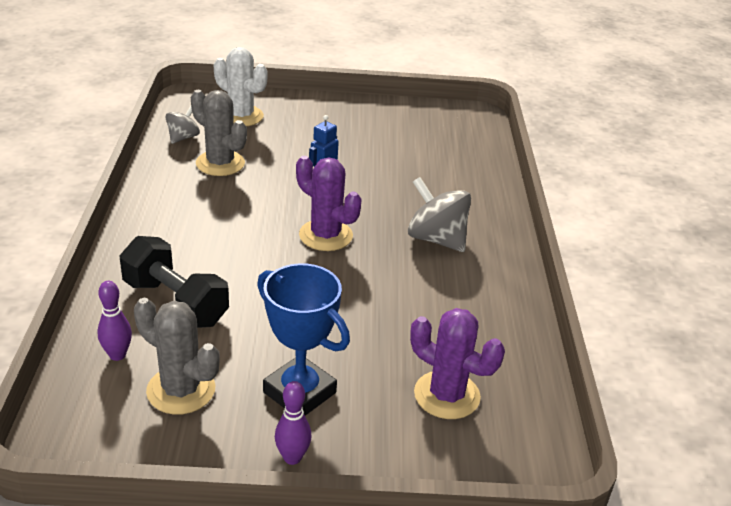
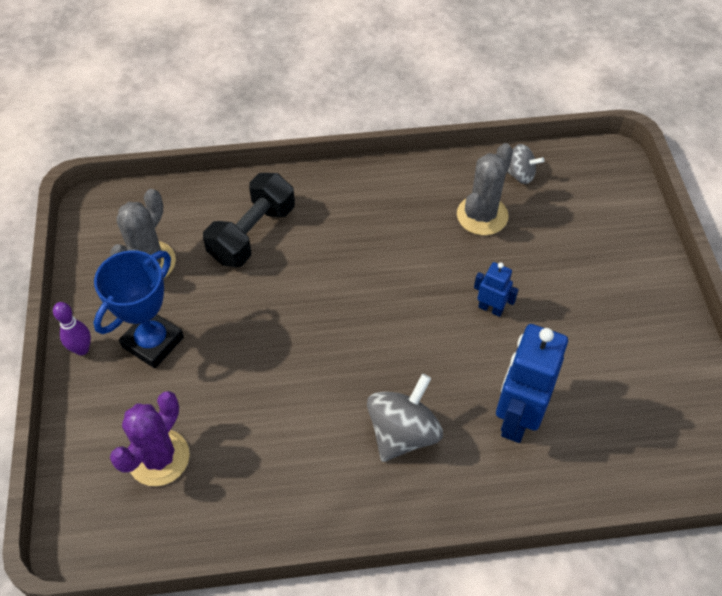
camera: 85 degrees right, 20 degrees up
(117, 355) = (184, 214): purple bowling pin -> none
(241, 116) = (588, 212): white cactus -> none
(325, 235) = (380, 328): purple cactus -> none
(429, 183) = (517, 418): none -> blue robot

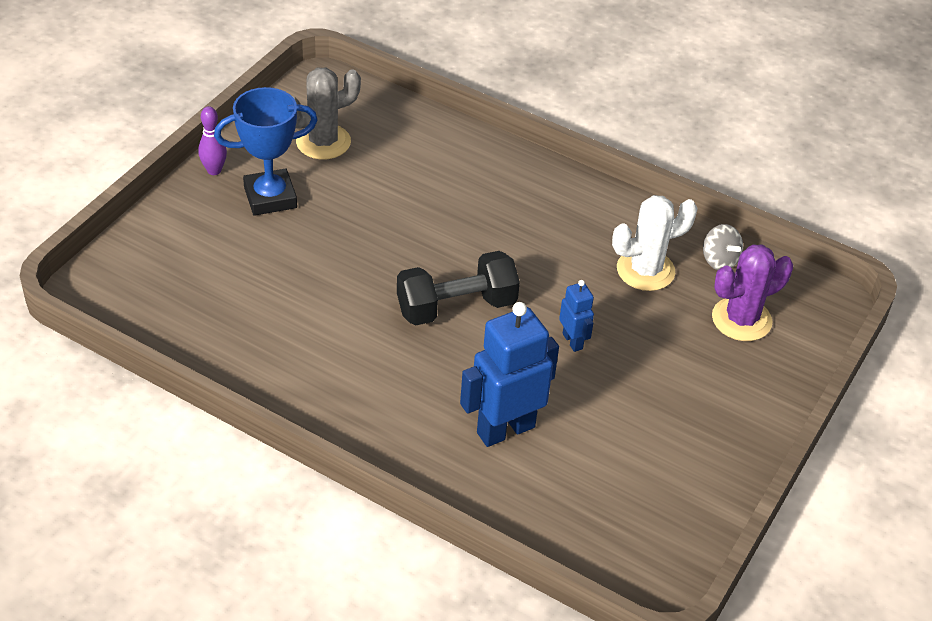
camera: 35 degrees right, 10 degrees down
(159, 458) = (196, 274): purple cactus -> purple cactus (741, 319)
(252, 234) = (427, 169): black dumbbell -> black dumbbell (456, 307)
(403, 433) = (397, 378): grey spinning top -> none
(482, 215) = (645, 270): grey cactus -> white cactus

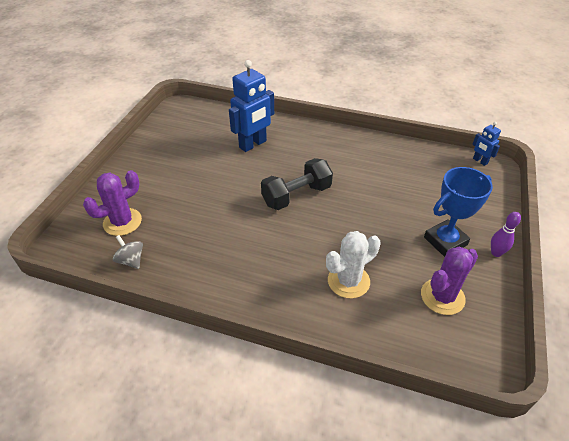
camera: 170 degrees right, 0 degrees up
(323, 142) = (442, 297): grey cactus -> purple cactus
(573, 341) = (225, 190): blue robot -> blue robot (480, 161)
(645, 270) = (183, 242): white cactus -> white cactus (348, 281)

